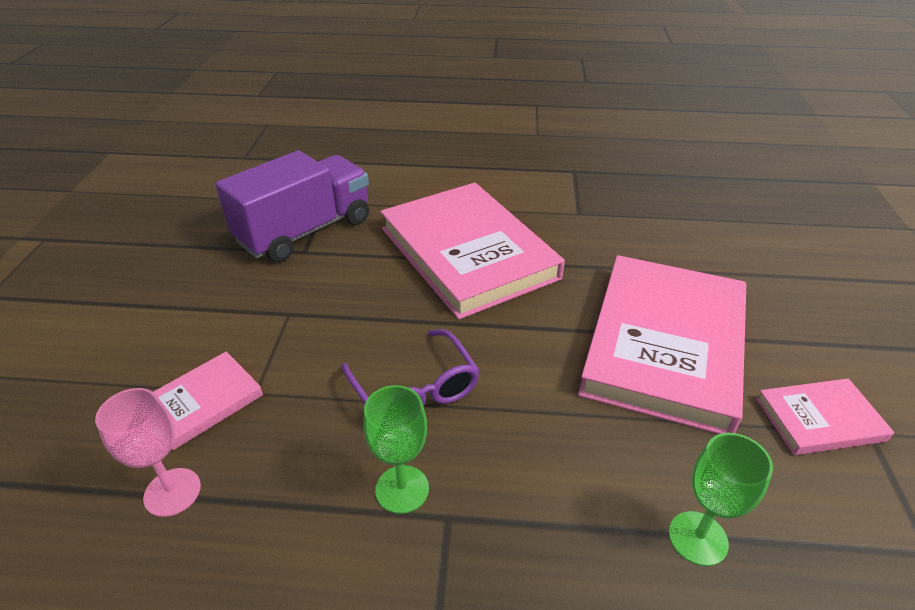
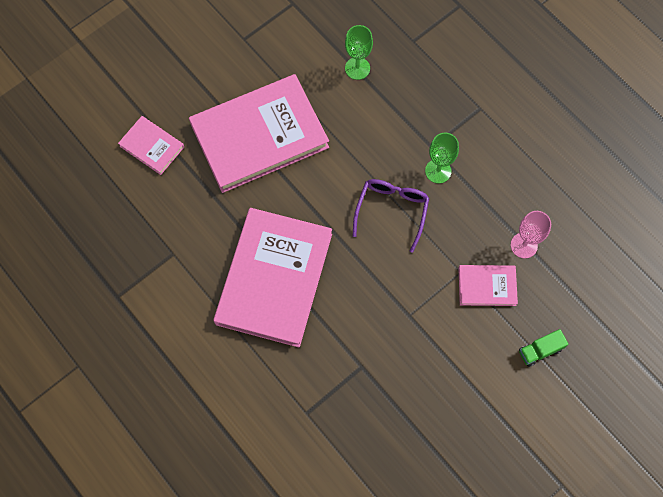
camera: 135 degrees left, 30 degrees up
(74, 387) = (540, 350): none -> green truck
(305, 231) = (345, 389): purple truck -> none
(819, 419) = (252, 58): pink book -> pink book (152, 146)

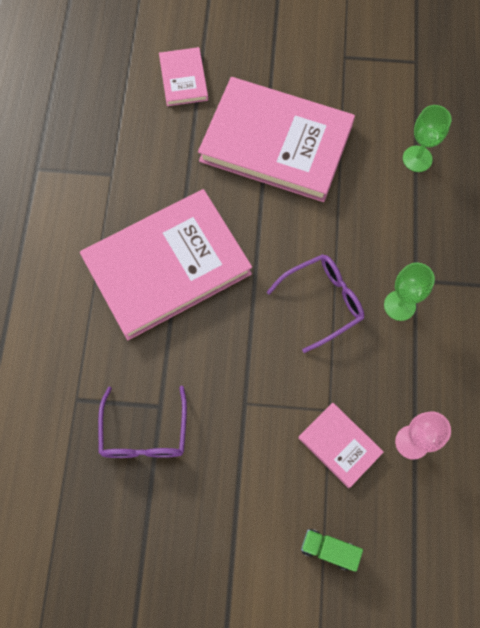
camera: 45 degrees right, 0 degrees up
(369, 391) = (144, 433): none -> purple glasses

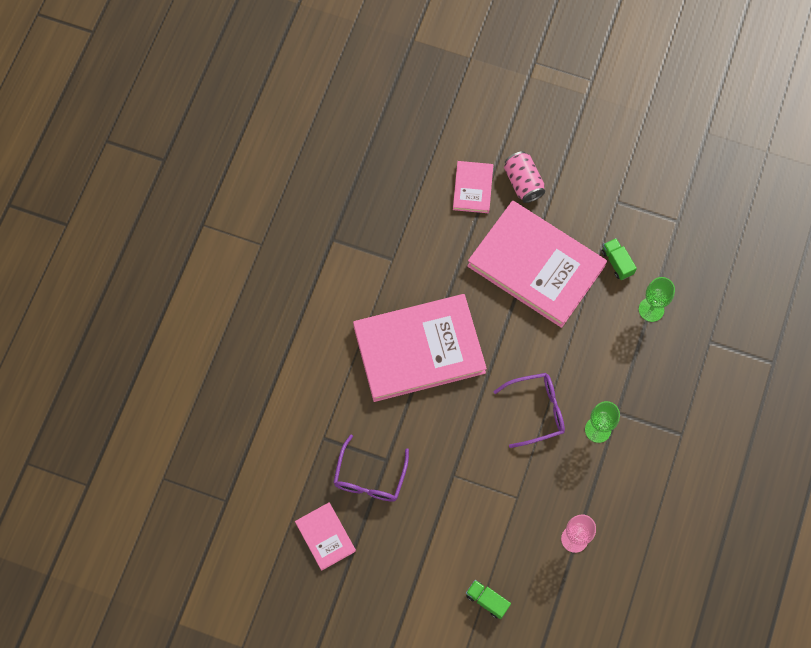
camera: 15 degrees right, 0 degrees up
(237, 61) = (523, 182): none -> pink can
(339, 445) = (517, 526): pink book -> pink book (325, 537)
(364, 118) = (617, 262): none -> green truck

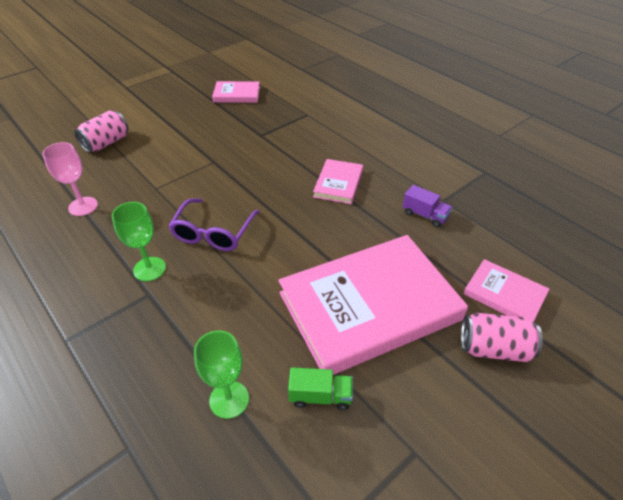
camera: 120 degrees right, 25 degrees down
(370, 477) = (256, 124): purple glasses -> none
(419, 350) = (338, 183): pink book -> pink book, size x0.46
(420, 266) = (425, 215): none -> purple truck
(487, 600) = (106, 143): green truck -> pink can

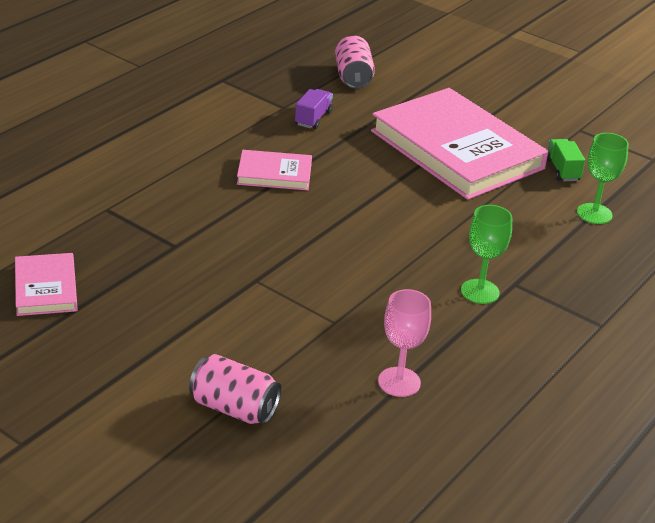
camera: 105 degrees left, 10 degrees down
(213, 233) = (401, 255): purple glasses -> none
(494, 348) = (469, 94): pink can -> pink can (353, 77)
(504, 294) = (407, 84): pink book -> none

